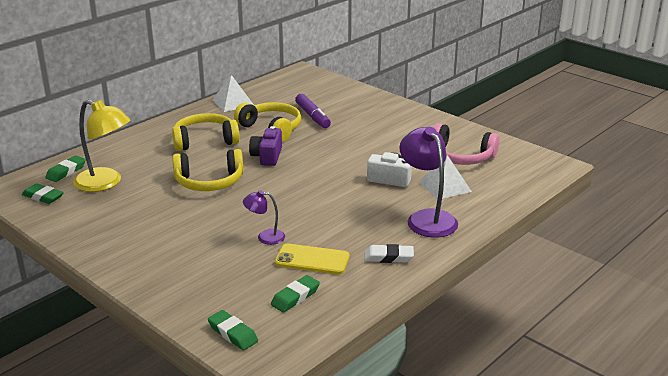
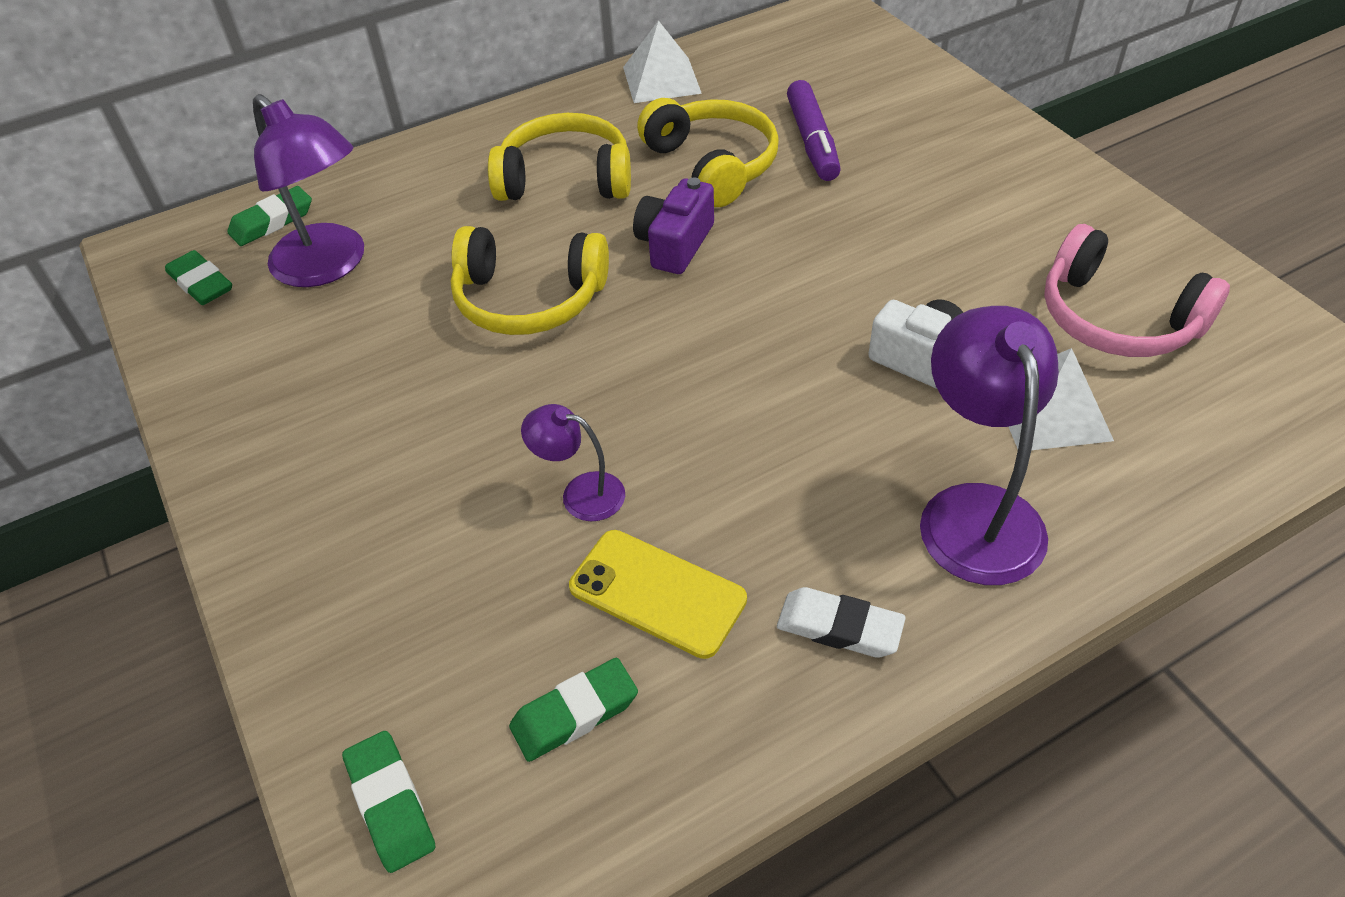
camera: 20 degrees right, 20 degrees up
(105, 183) = (329, 266): yellow lamp -> purple lamp

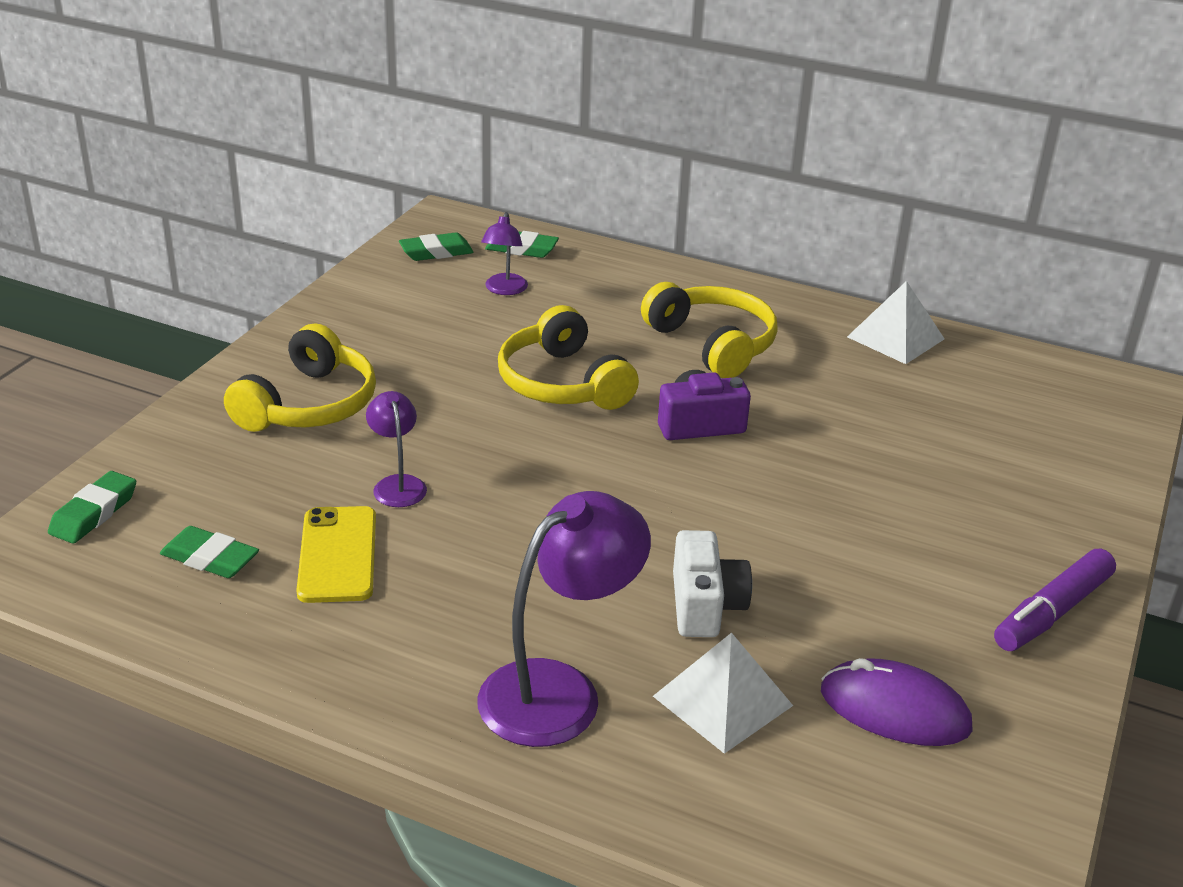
camera: 50 degrees right, 15 degrees down
(201, 283) = (436, 252): green eraser -> green eraser turned 60 degrees clockwise
(329, 266) = (504, 290): purple lamp -> purple lamp, size x0.53
(712, 165) = (819, 405): yellow headphones -> yellow headphones (309, 405)
(812, 141) = (919, 445): purple marker -> purple marker (1052, 612)
(839, 627) = (377, 655): white eraser -> none
(1116, 318) = (894, 710): pink headphones -> purple mouse

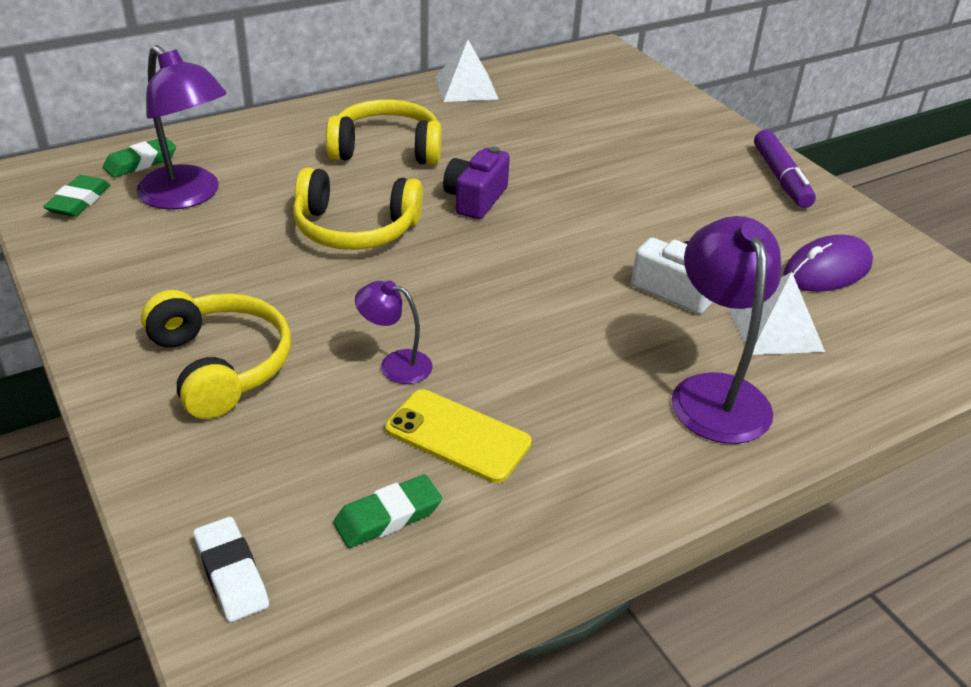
camera: 55 degrees left, 5 degrees up
(94, 513) = (231, 573): green eraser -> white eraser
(504, 290) = (188, 196): purple lamp -> purple lamp, size x1.90

